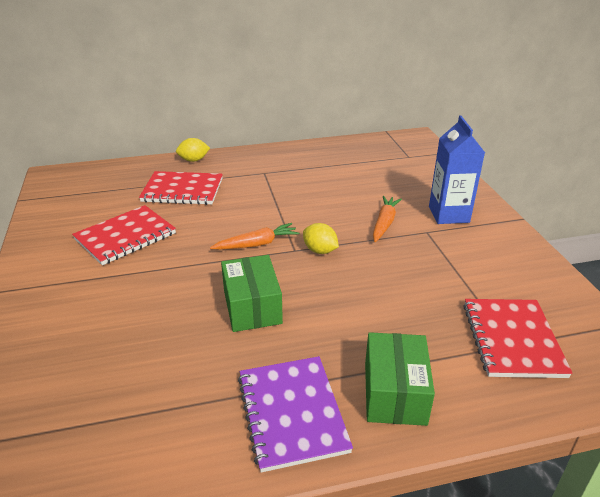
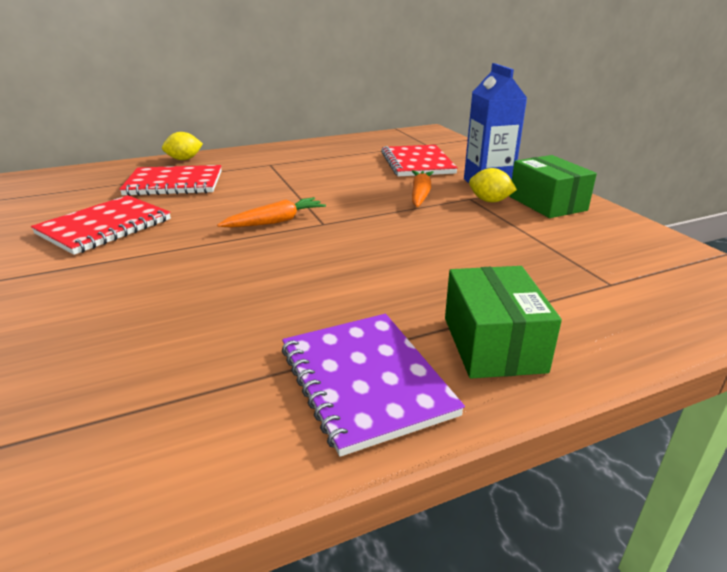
camera: 10 degrees left, 5 degrees down
(252, 307) = (283, 278): green box -> green box (547, 203)
(320, 250) = (353, 221): yellow lemon -> yellow lemon (489, 201)
(512, 339) = (608, 279): red notebook -> red notebook (417, 163)

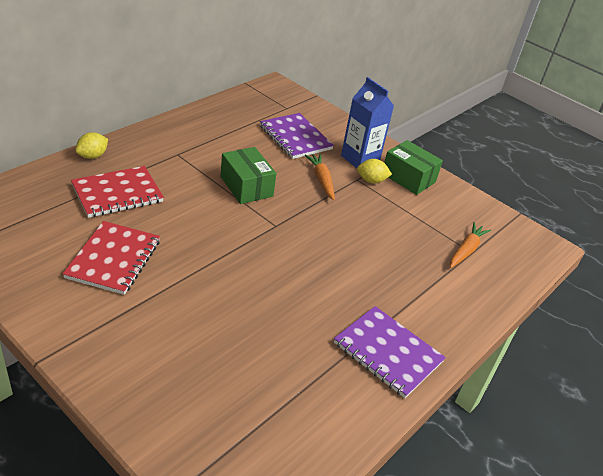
camera: 30 degrees left, 10 degrees up
(275, 221) = (240, 229): orange carrot -> orange carrot (466, 250)
(417, 163) = (295, 137): red notebook -> purple notebook
(493, 344) = (434, 312): green box -> green box (246, 186)

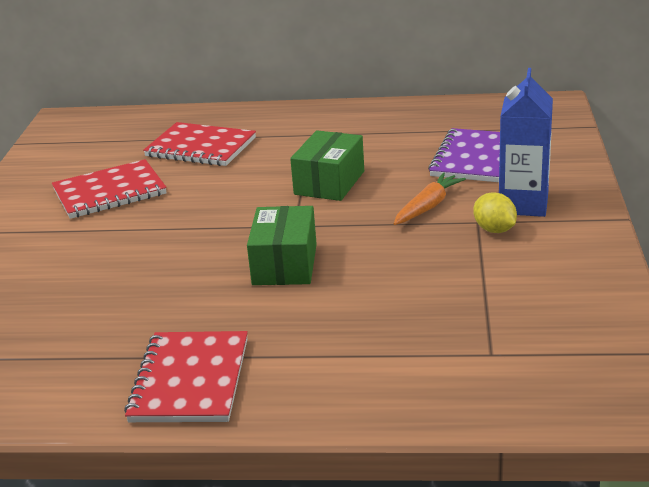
camera: 60 degrees right, 10 degrees down
(92, 156) = (233, 113): yellow lemon -> none
(388, 352) = (190, 380): purple notebook -> red notebook
(408, 178) = (557, 246): green box -> green box (284, 264)
(466, 250) = (486, 348): orange carrot -> none

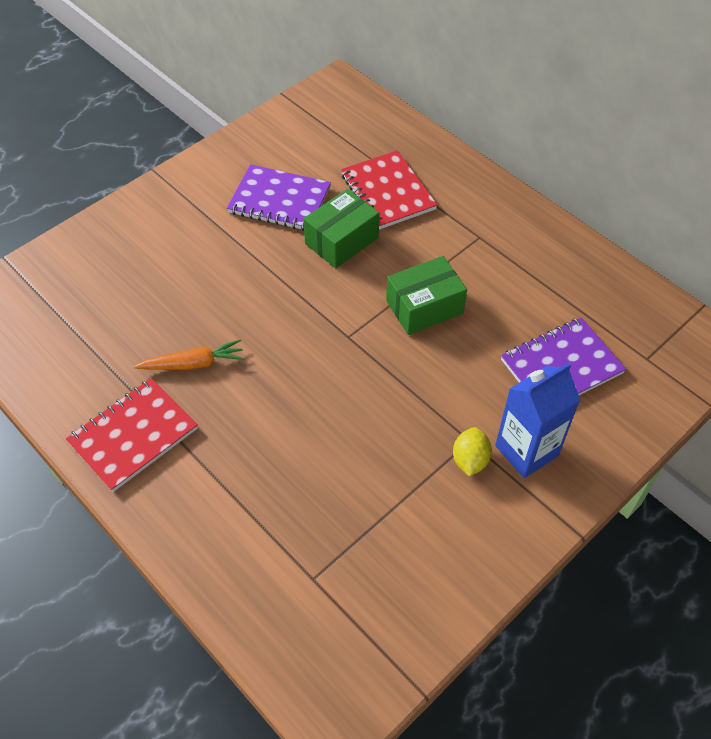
camera: 40 degrees right, 25 degrees up
(109, 192) = (279, 200): red notebook -> purple notebook
(284, 264) = (297, 373): green box -> green box (341, 240)
(428, 207) = (457, 393): orange carrot -> orange carrot (193, 363)

